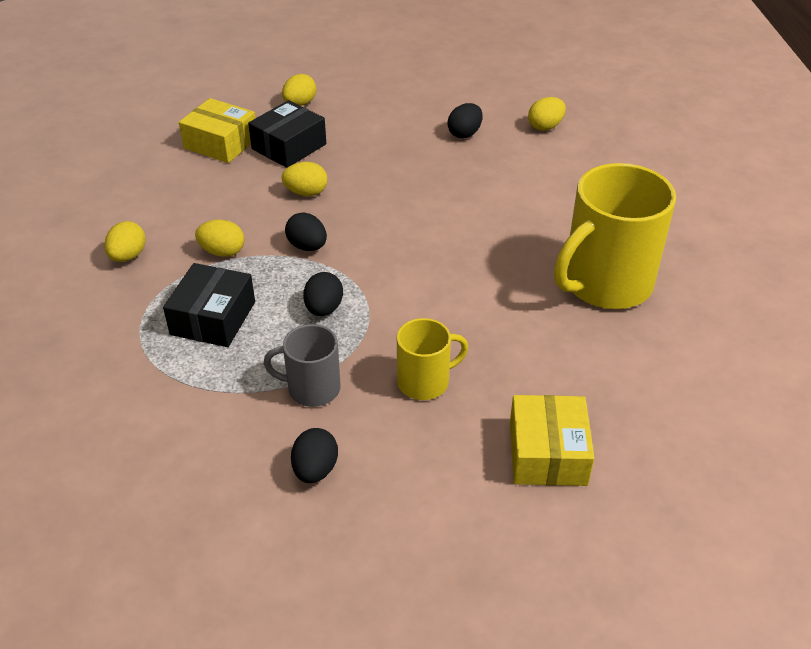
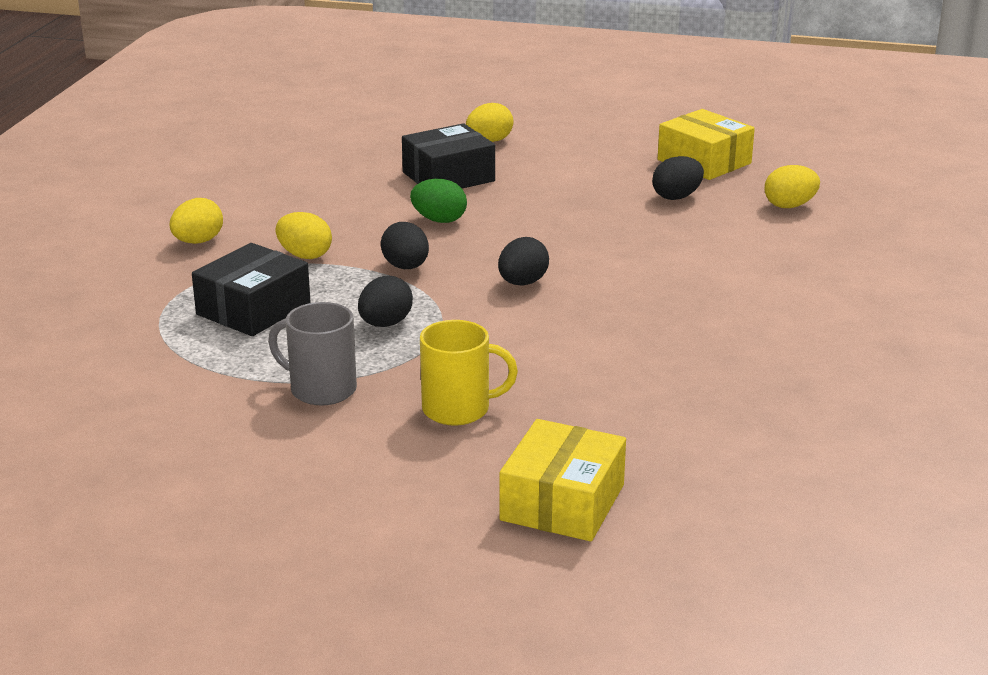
camera: 20 degrees right, 15 degrees down
(221, 143) = (371, 162): yellow box -> yellow box (704, 161)
(306, 193) = (439, 220): yellow egg -> green egg
(315, 470) = (274, 458): black egg -> black egg (522, 283)
(605, 284) = (757, 364): yellow mug -> none

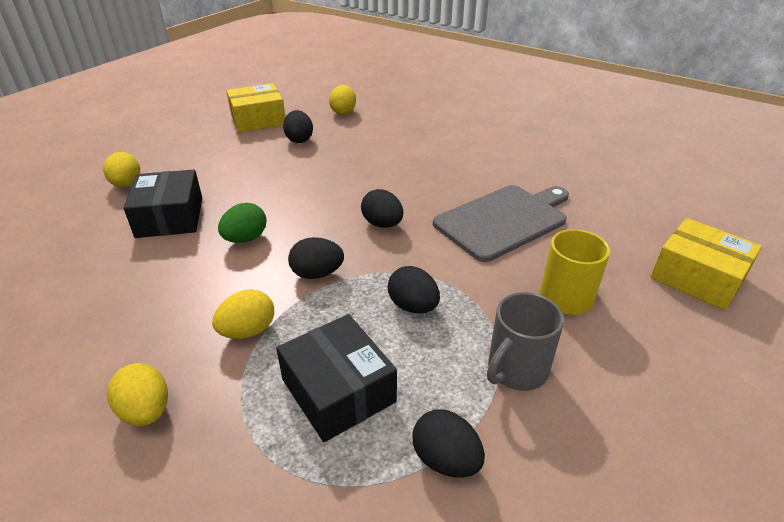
camera: 70 degrees left, 10 degrees up
(199, 368) = (446, 460): none -> black egg
(593, 356) = (504, 220): none -> grey cutting board

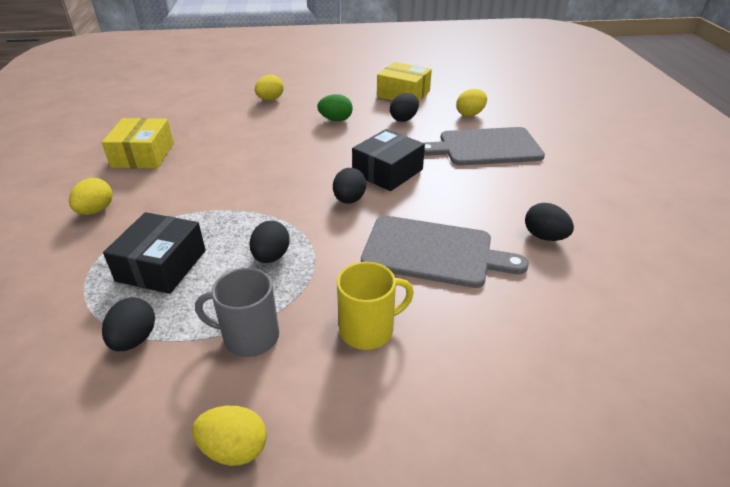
camera: 50 degrees right, 0 degrees up
(170, 217) = (257, 128): black box -> black box (387, 172)
(245, 239) = (267, 161): green egg -> green egg (335, 120)
(248, 331) = (184, 207): yellow egg -> yellow egg (234, 449)
(317, 274) = (262, 203): black egg -> black egg (544, 237)
(399, 131) = (485, 147): none -> grey cutting board
(697, 277) = (506, 412): yellow box -> yellow box (143, 155)

